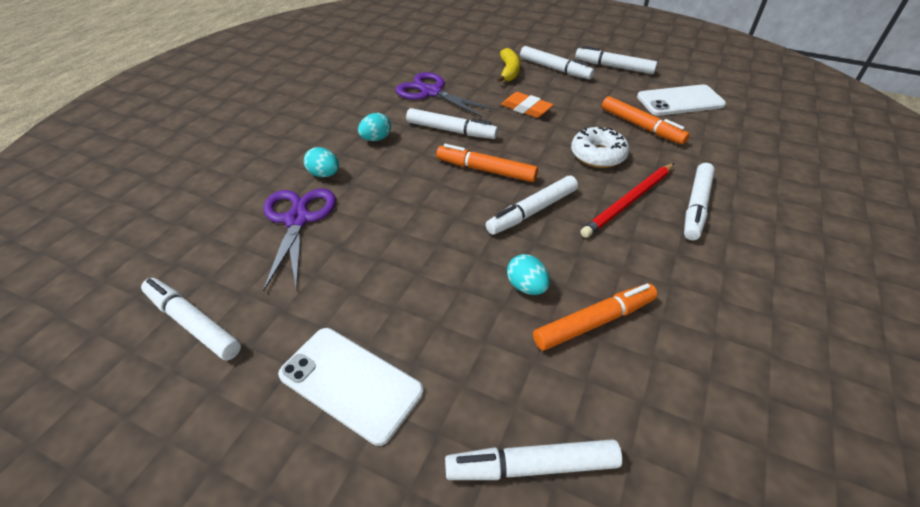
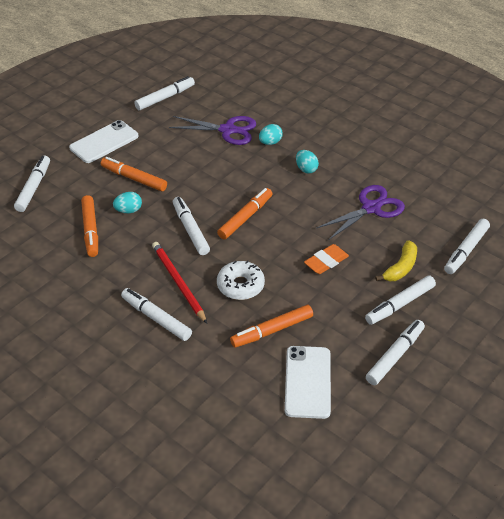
camera: 105 degrees right, 0 degrees up
(447, 302) = (134, 178): none -> orange marker
(451, 130) = (305, 209): white marker -> white marker (466, 251)
(509, 72) = (400, 268): yellow banana -> yellow banana turned 75 degrees counterclockwise

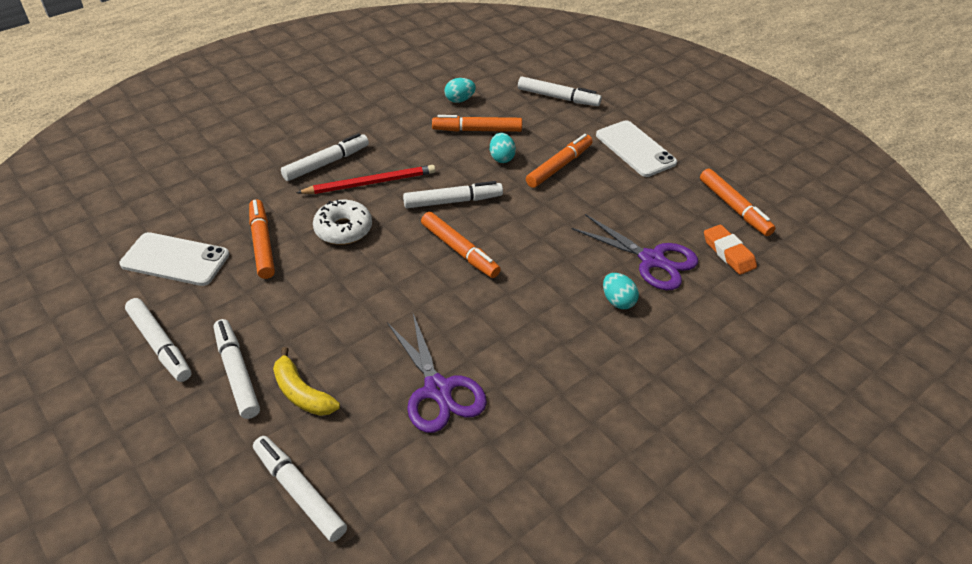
camera: 100 degrees right, 0 degrees up
(165, 98) = (734, 208): white marker -> orange marker
(228, 130) = (652, 260): purple scissors -> purple scissors turned 75 degrees counterclockwise
(306, 169) = (547, 330): turquoise egg -> turquoise egg (459, 100)
(326, 262) = (348, 313): orange eraser -> orange eraser (728, 253)

